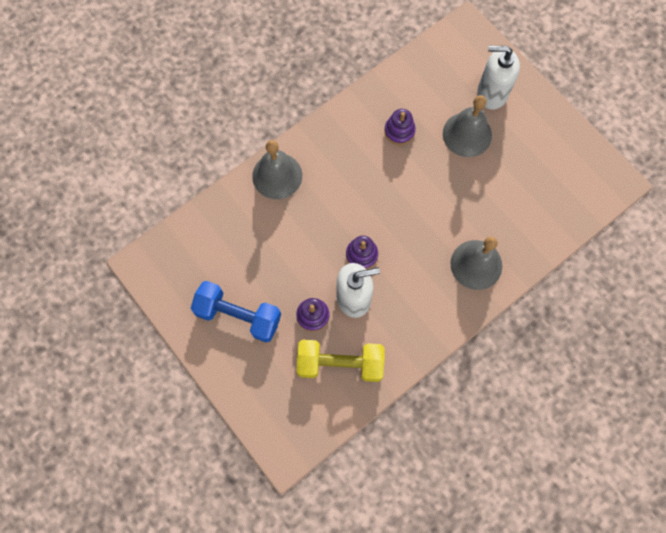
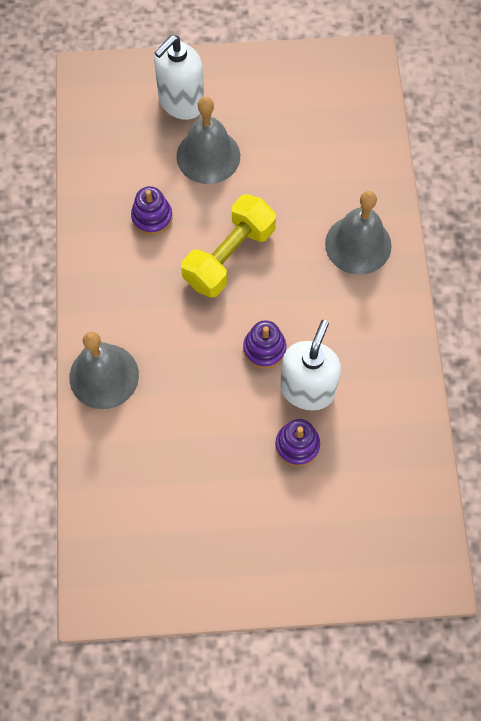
camera: 55 degrees left, 5 degrees down
(238, 315) = (240, 526): blue dumbbell -> none
(340, 363) = (372, 452): yellow dumbbell -> yellow dumbbell (229, 256)

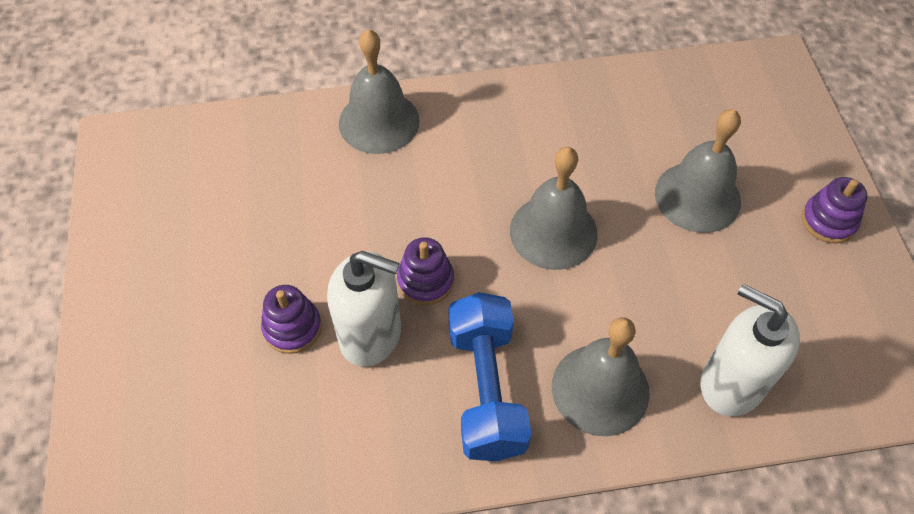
camera: 85 degrees right, 10 degrees down
(152, 217) = (593, 146): purple stacking toy -> purple stacking toy (828, 221)
(181, 102) = (770, 160): white soap dispenser -> white soap dispenser (731, 383)
(229, 256) = (553, 232): yellow dumbbell -> grey bell
(354, 315) = (486, 389): none -> blue dumbbell

